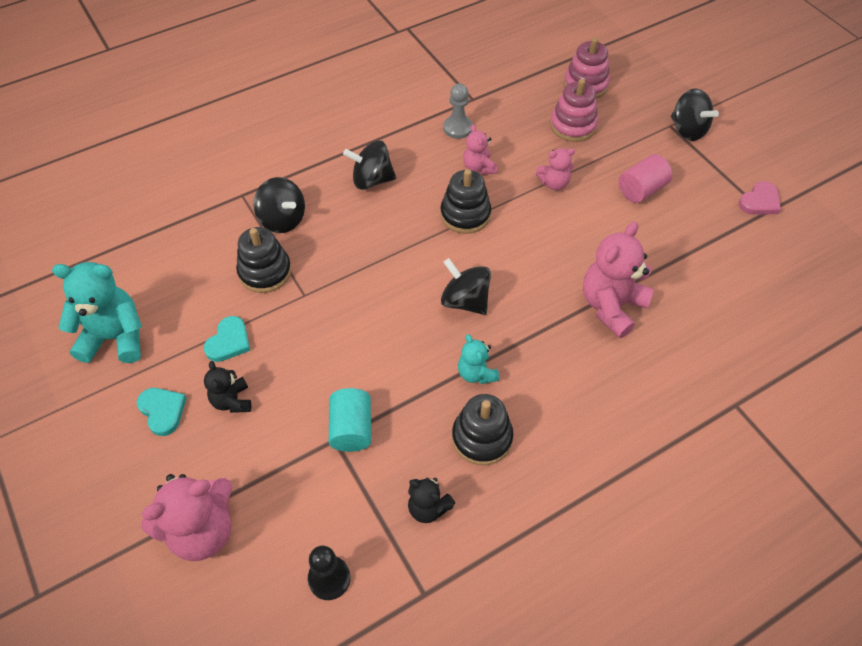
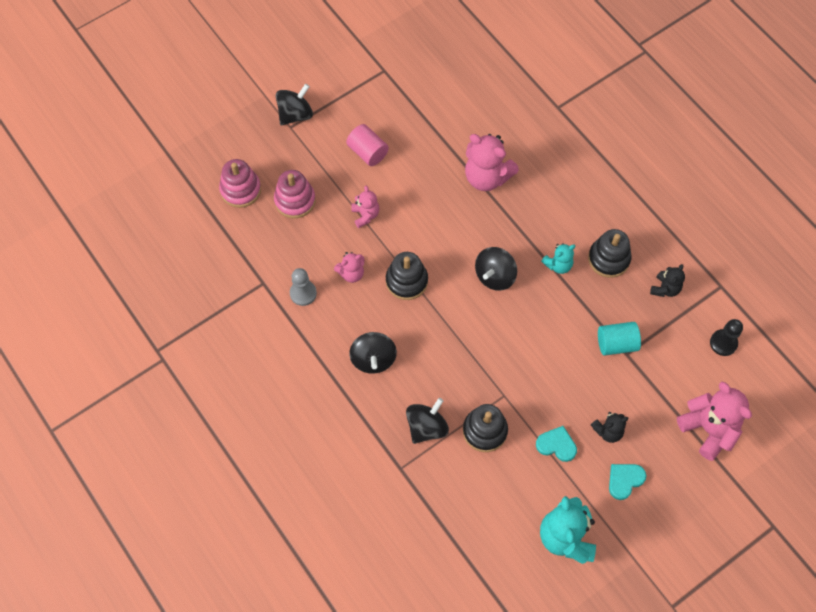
camera: 95 degrees left, 10 degrees up
(760, 201) = (373, 72): pink heart -> none

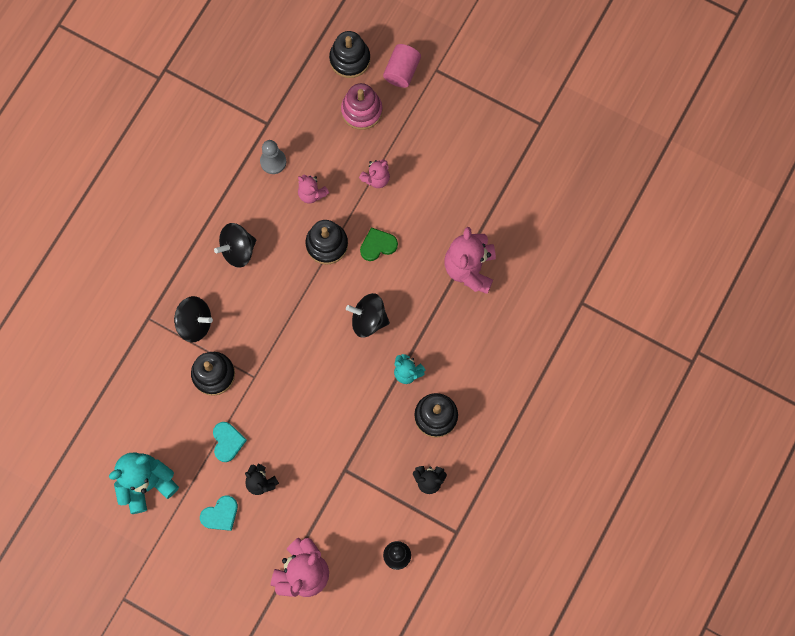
camera: 65 degrees right, 10 degrees up
(240, 190) = (350, 59): pink stacking toy -> black stacking toy
(295, 114) = (451, 68): black spinning top -> none
(367, 152) = (443, 150): pink cylinder -> pink cylinder (402, 71)
(429, 240) = (378, 245): none -> green heart
(616, 343) = (351, 456): turquoise cylinder -> none
(625, 480) = (220, 514): turquoise heart -> turquoise heart turned 120 degrees clockwise

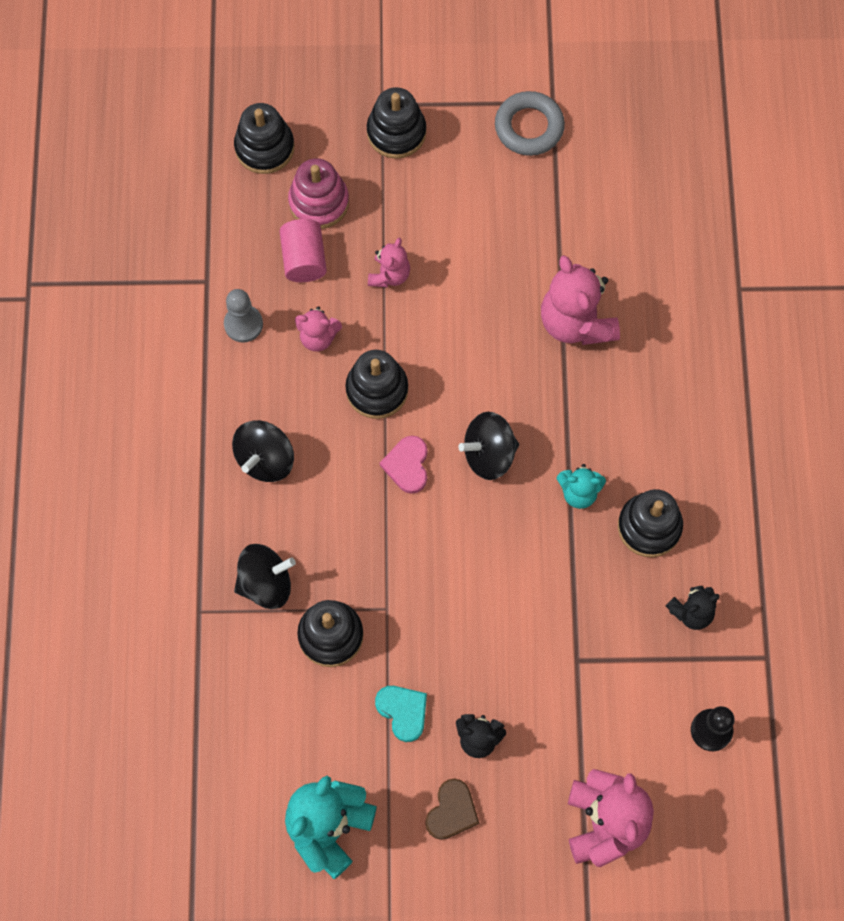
camera: 30 degrees left, 5 degrees down
(220, 514) = (452, 811): turquoise heart -> brown heart
(317, 299) = (407, 465): none -> pink heart
(378, 245) = (443, 356): green heart -> none
(402, 71) = (340, 128): pink cylinder -> pink cylinder (304, 259)
(434, 92) = (396, 132): none -> black stacking toy
(516, 132) = (529, 127): none -> grey ring

